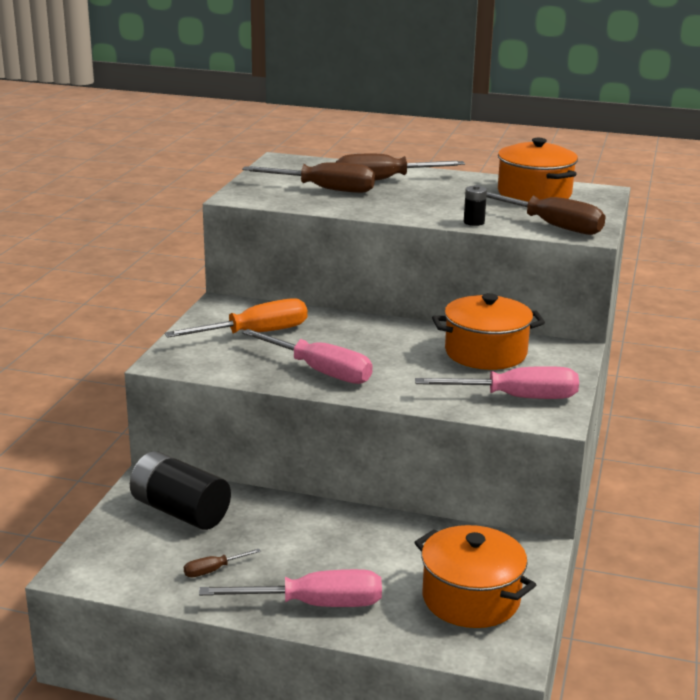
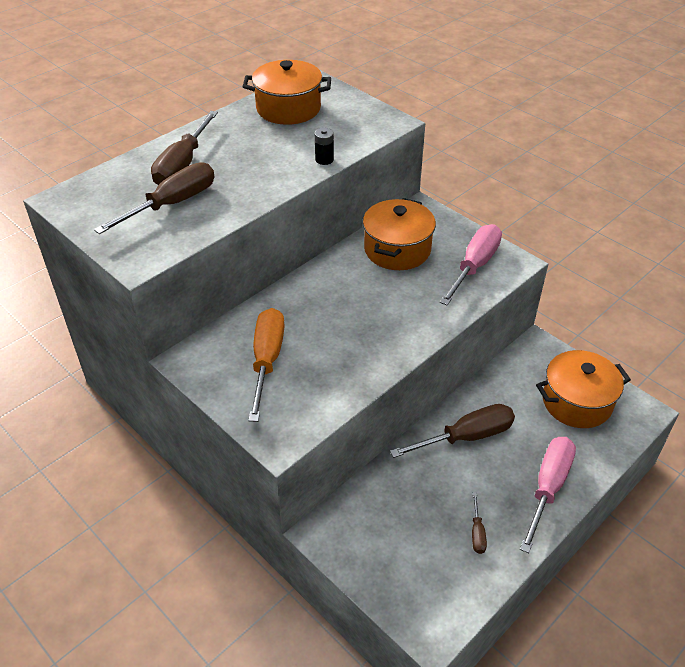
camera: 60 degrees left, 20 degrees up
(180, 511) = (382, 524): black battery -> none
(320, 371) = (366, 348): pink screwdriver -> none
(551, 225) = (361, 129): brown screwdriver -> brown screwdriver (466, 437)

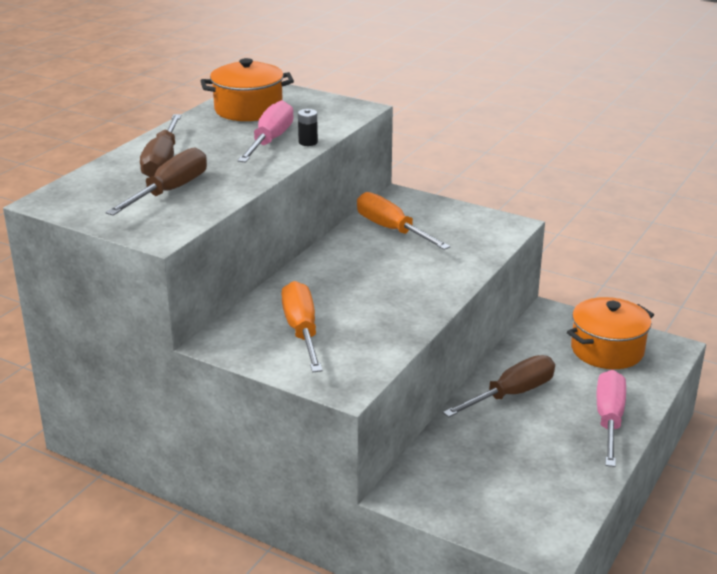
camera: 15 degrees left, 15 degrees down
(397, 249) = (392, 230): orange pot -> orange screwdriver
(474, 266) = (475, 232): pink screwdriver -> pink screwdriver (270, 141)
(477, 532) = (556, 466): brown screwdriver -> none

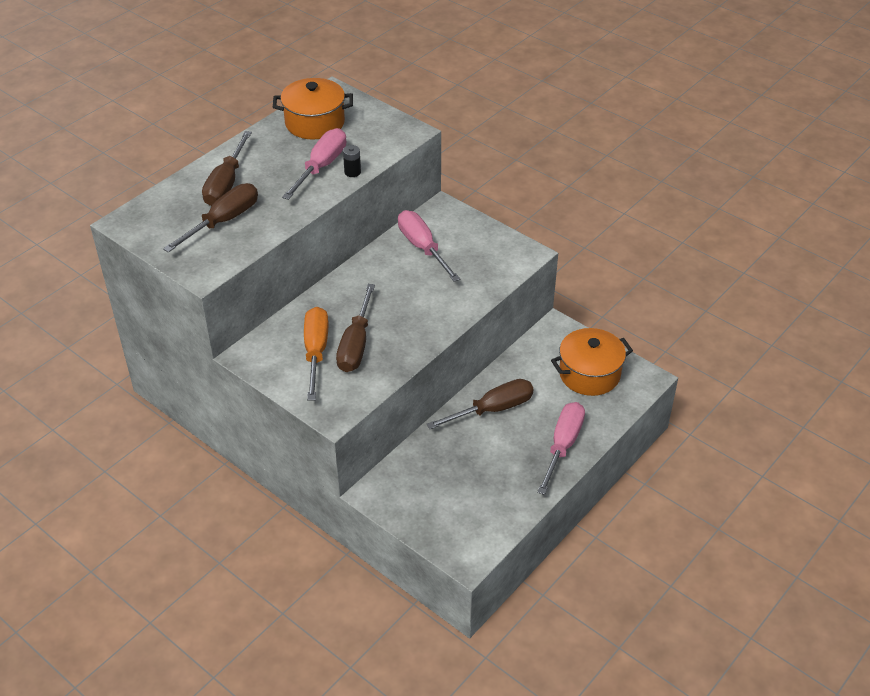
camera: 10 degrees right, 15 degrees up
(348, 319) = (356, 344): none -> brown screwdriver
(392, 230) = (422, 248): orange screwdriver -> pink screwdriver

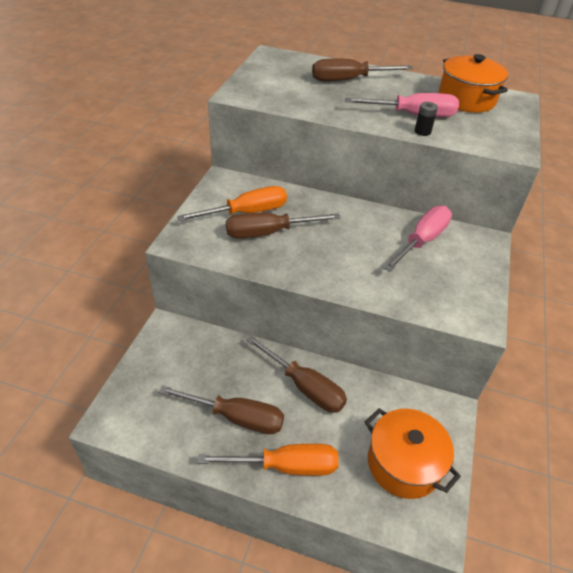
camera: 65 degrees right, 0 degrees up
(223, 221) = (303, 88): brown screwdriver -> brown screwdriver (236, 417)
(562, 445) = (285, 466): pink screwdriver -> orange screwdriver

